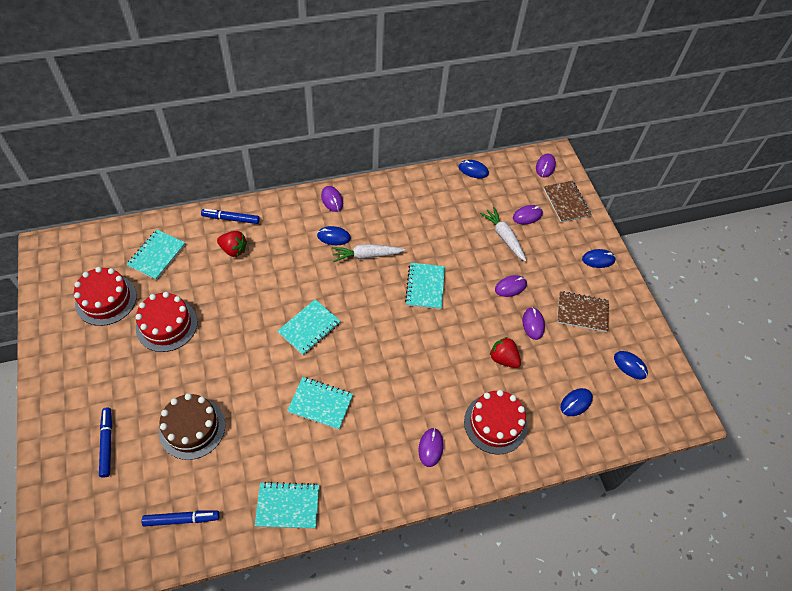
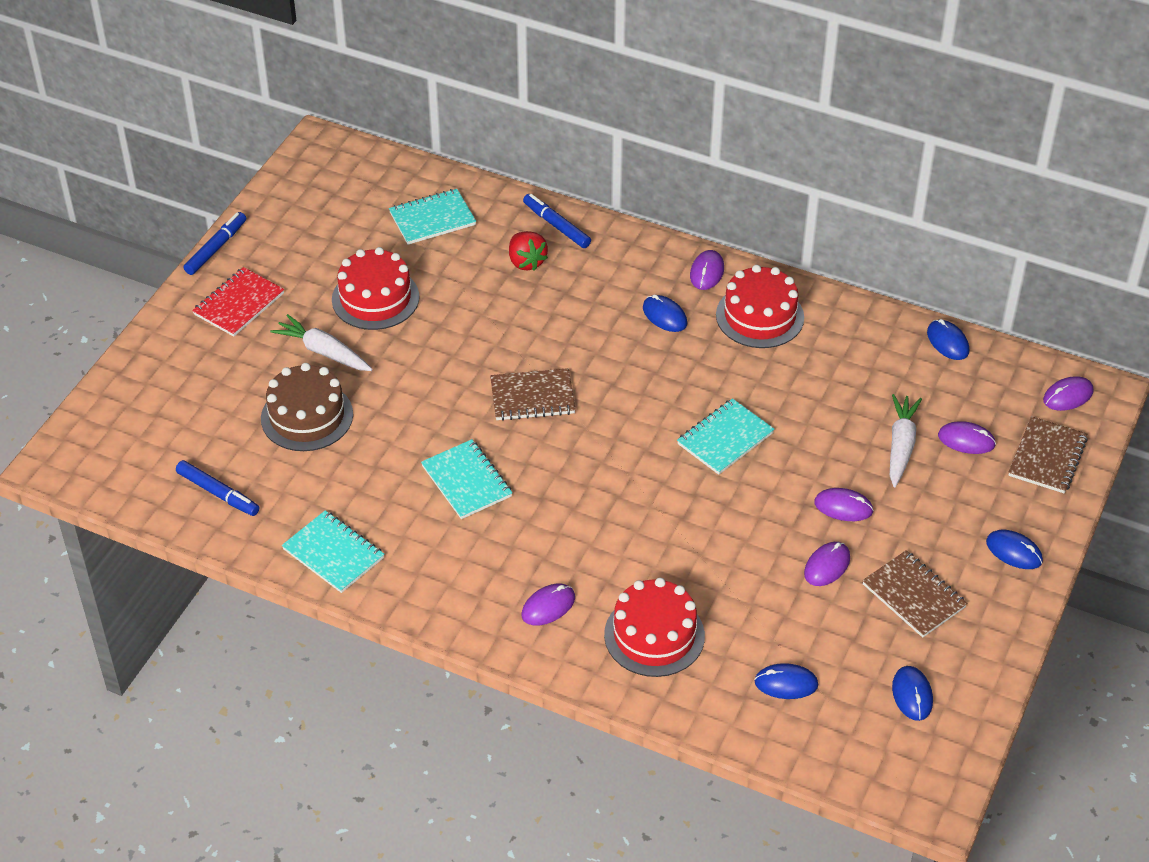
camera: 45 degrees right, 10 degrees down
(83, 382) = (239, 304): none -> red notebook
(106, 299) = (335, 234): red cake -> red cake (760, 316)
(107, 443) = (210, 376): blue marker -> blue marker (216, 248)
(309, 328) = (532, 397): turquoise notebook -> brown notebook
(366, 255) = (685, 360): white carrot -> white carrot (323, 352)
(503, 358) = (742, 577): red strawberry -> none

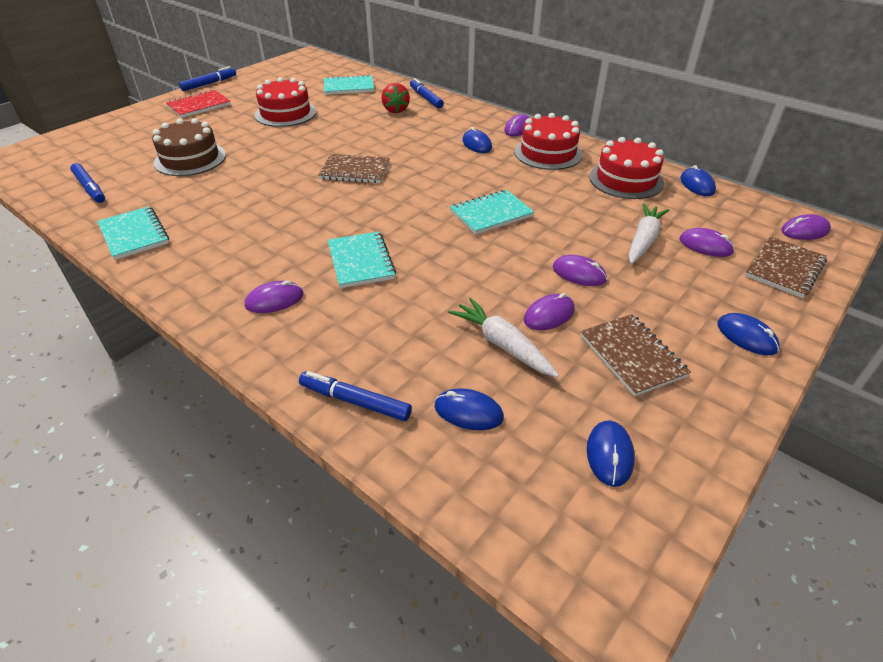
camera: 15 degrees right, 5 degrees down
(323, 352) = (231, 131): white carrot -> white carrot (502, 344)
(466, 481) = (271, 208): turquoise notebook -> turquoise notebook (360, 261)
(654, 635) = (356, 341): red cake -> red cake (626, 180)
(684, 696) = (355, 401): none -> blue marker

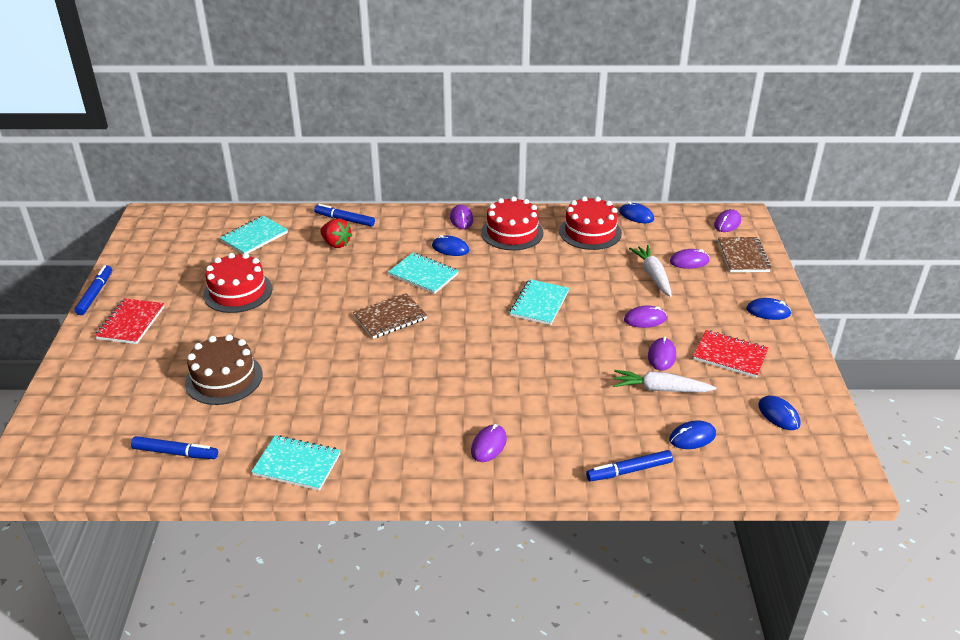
camera: 40 degrees left, 5 degrees down
(360, 261) = (504, 386): turquoise notebook -> turquoise notebook (423, 275)
(632, 356) = (730, 355): brown notebook -> red notebook

